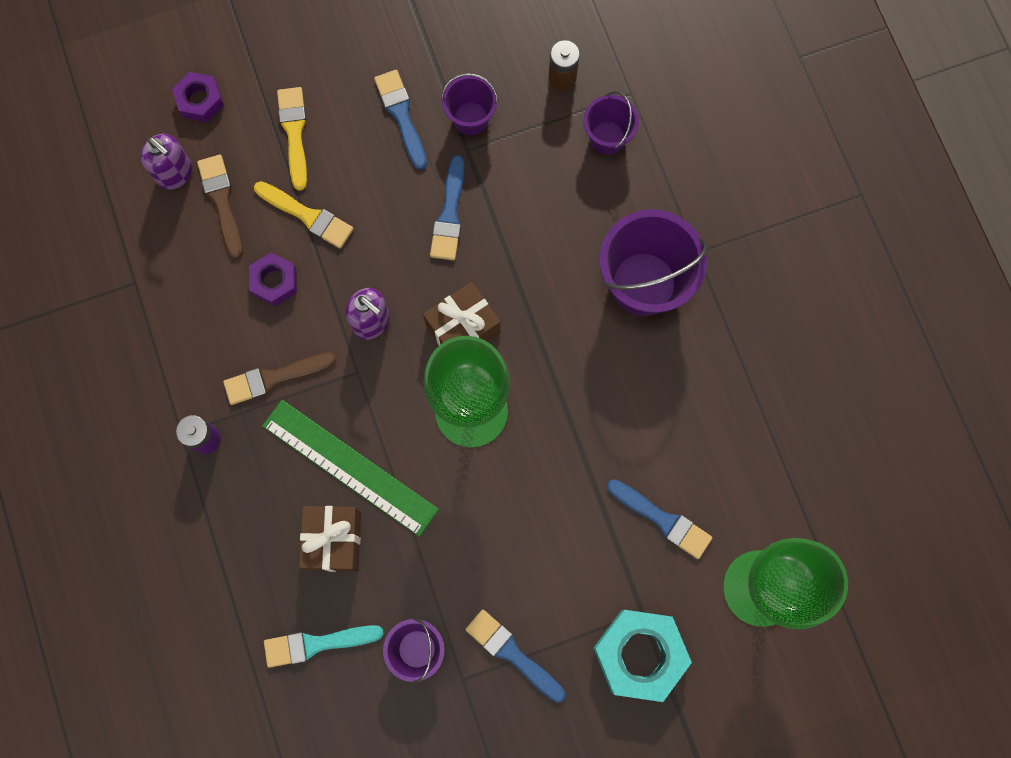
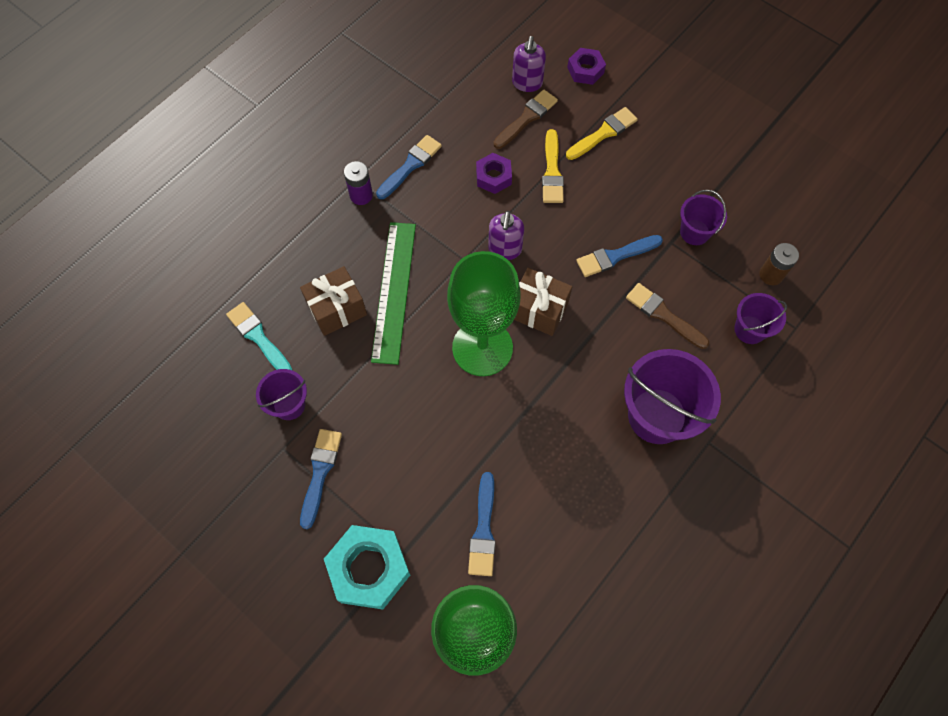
camera: 60 degrees right, 10 degrees down
(274, 378) = (427, 212): brown brush -> brown brush (663, 315)
(401, 115) = (664, 188): blue brush -> blue brush (410, 165)

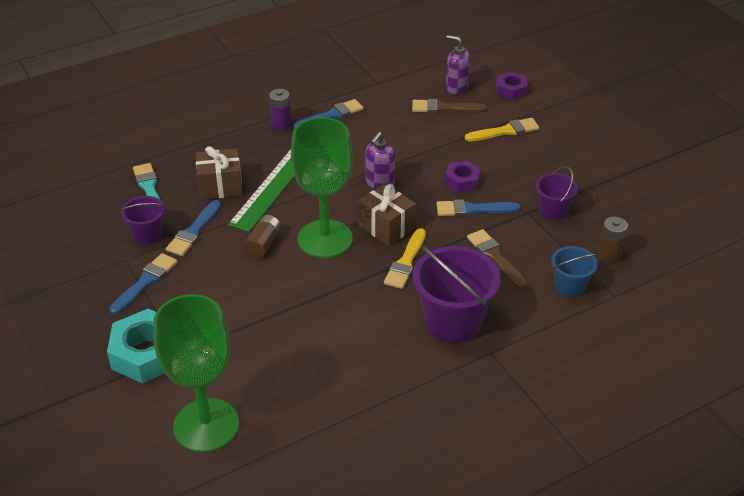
camera: 20 degrees right, 25 degrees down
(421, 376) = (263, 244): none -> brown battery
(483, 530) = (257, 355): blue brush -> blue brush (194, 231)
(493, 177) = (396, 137): purple nut -> purple nut (462, 181)
(526, 118) = (444, 108): brown brush -> brown brush turned 150 degrees counterclockwise
(527, 83) = (456, 87): purple soap dispenser -> purple soap dispenser turned 90 degrees clockwise
(552, 171) = (447, 145): yellow brush -> yellow brush (406, 262)
(750, 329) = (570, 286): purple bucket -> blue bucket

